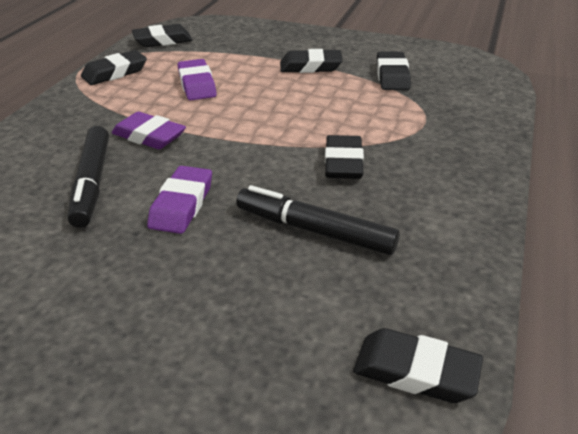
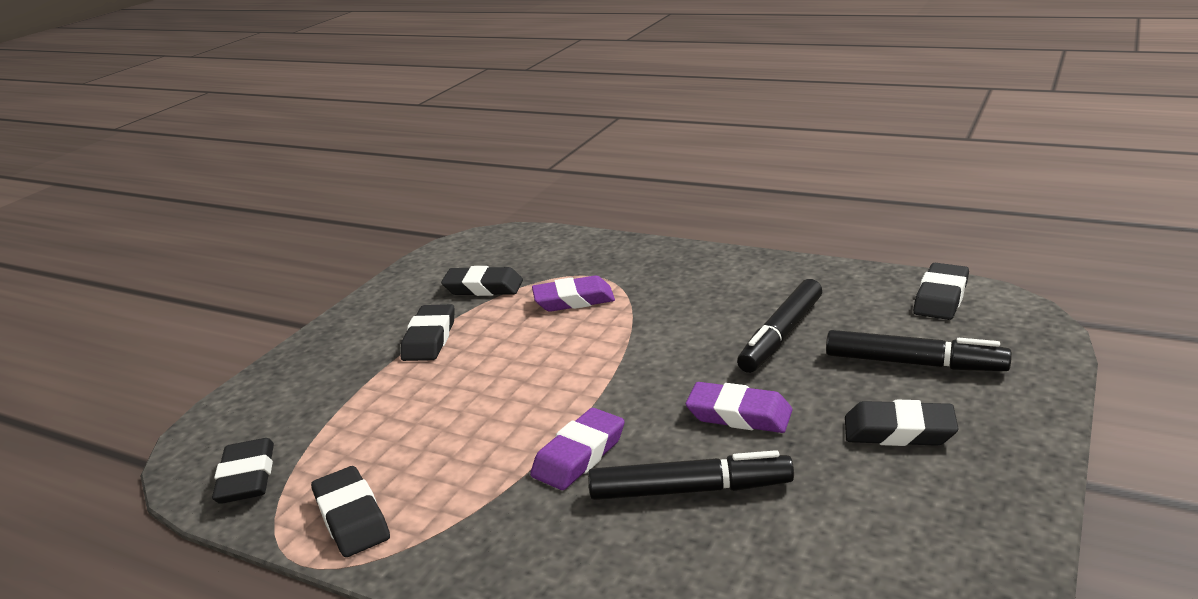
camera: 80 degrees left, 10 degrees down
(197, 85) = (439, 427): purple eraser -> purple eraser (574, 300)
(252, 325) = (914, 363): none -> black marker
(343, 163) = (666, 320): black eraser -> black eraser (899, 431)

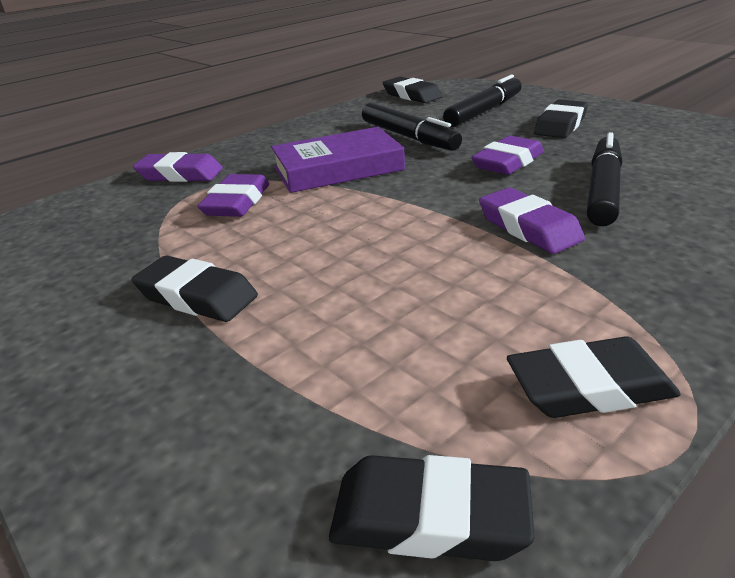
camera: 70 degrees left, 5 degrees up
(483, 287) = (123, 249): black eraser -> none
(618, 255) = (180, 174): none -> purple eraser
(668, 322) = (338, 168): none -> purple book

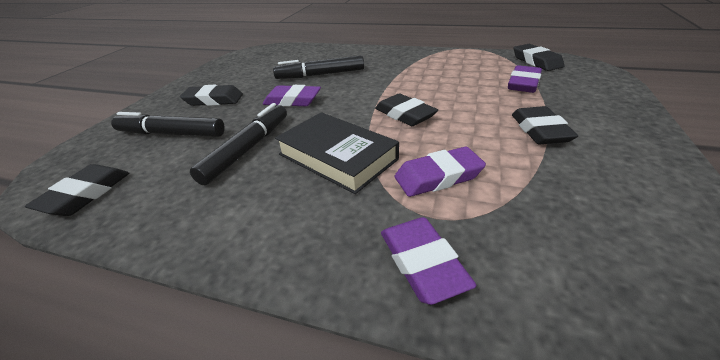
camera: 120 degrees left, 5 degrees up
(338, 168) = (337, 156): purple book -> black book
(528, 228) = (375, 80): purple eraser -> purple eraser (523, 84)
(589, 387) = (464, 57): black eraser -> black eraser (405, 115)

